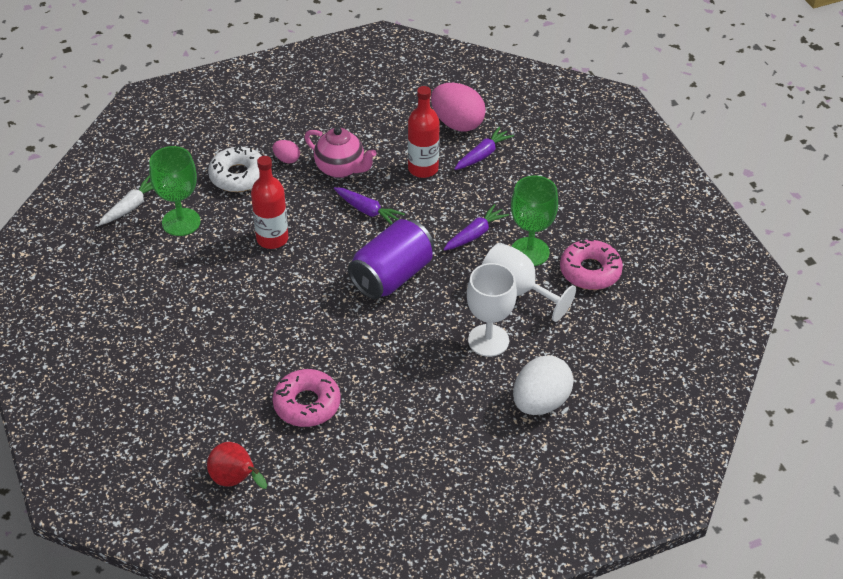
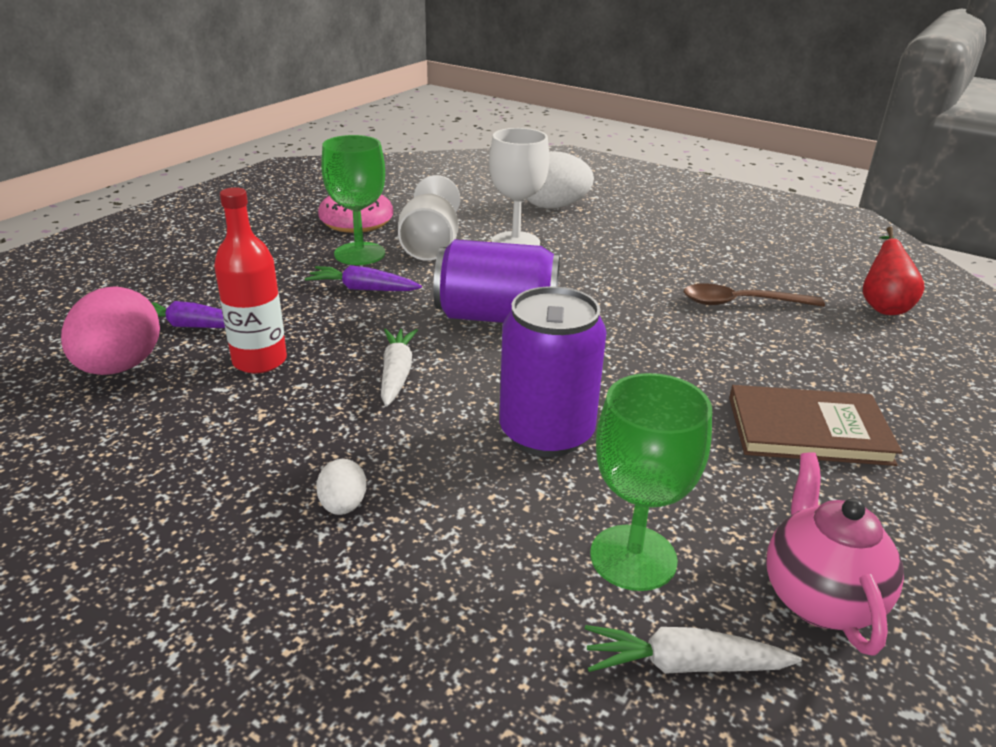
camera: 125 degrees left, 15 degrees down
(183, 333) = (808, 430): none -> brown book
(238, 176) = (443, 547): white donut -> none
(272, 239) = (546, 433): red bottle -> purple can
(287, 159) = (343, 505): pink egg -> white egg
(307, 404) = (740, 303): pink donut -> brown spoon
(341, 169) = (321, 433): pink teapot -> pink teapot (818, 598)
(367, 211) = (396, 374): purple carrot -> white carrot

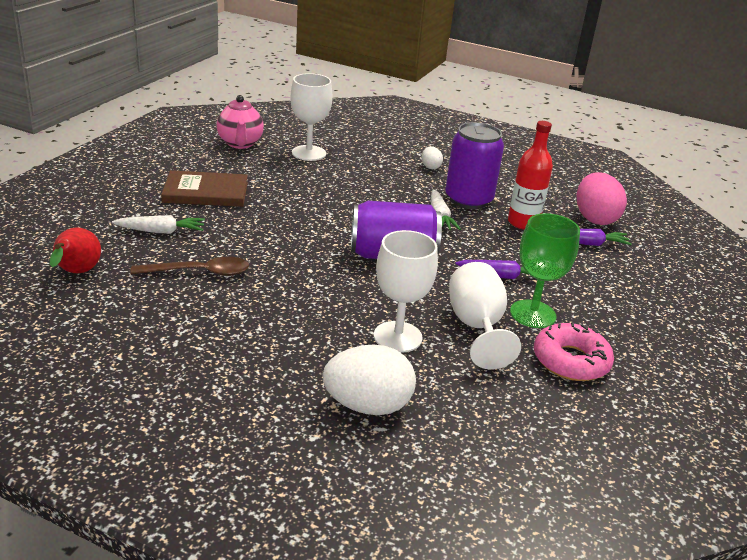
camera: 170 degrees right, 0 degrees up
(546, 433) = (348, 190): purple can -> purple can (468, 200)
(633, 557) = (309, 153): green goblet -> white goblet
(684, 665) = (295, 133): white carrot -> white carrot (161, 231)

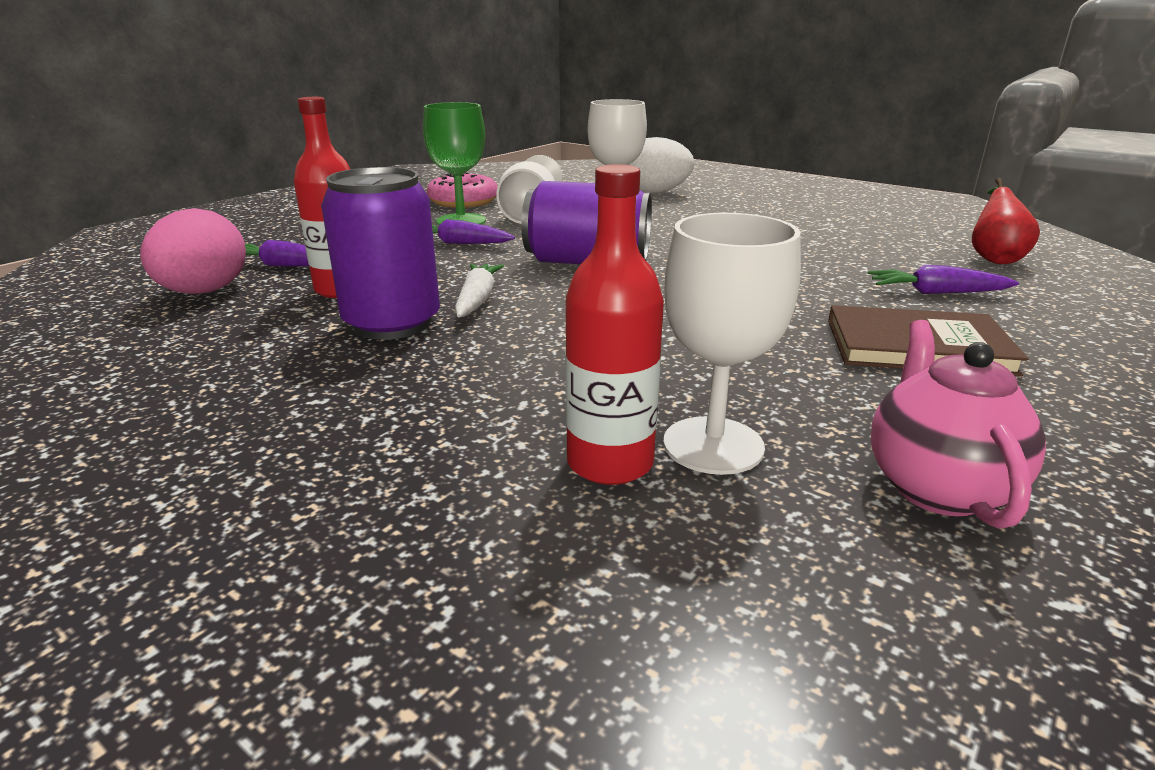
camera: 165 degrees left, 5 degrees down
(161, 231) = (936, 293): white carrot -> purple carrot
(200, 272) = (841, 255): brown spoon -> none
(342, 148) = (610, 463): none -> red bottle
(430, 167) = (396, 396): white egg -> none

